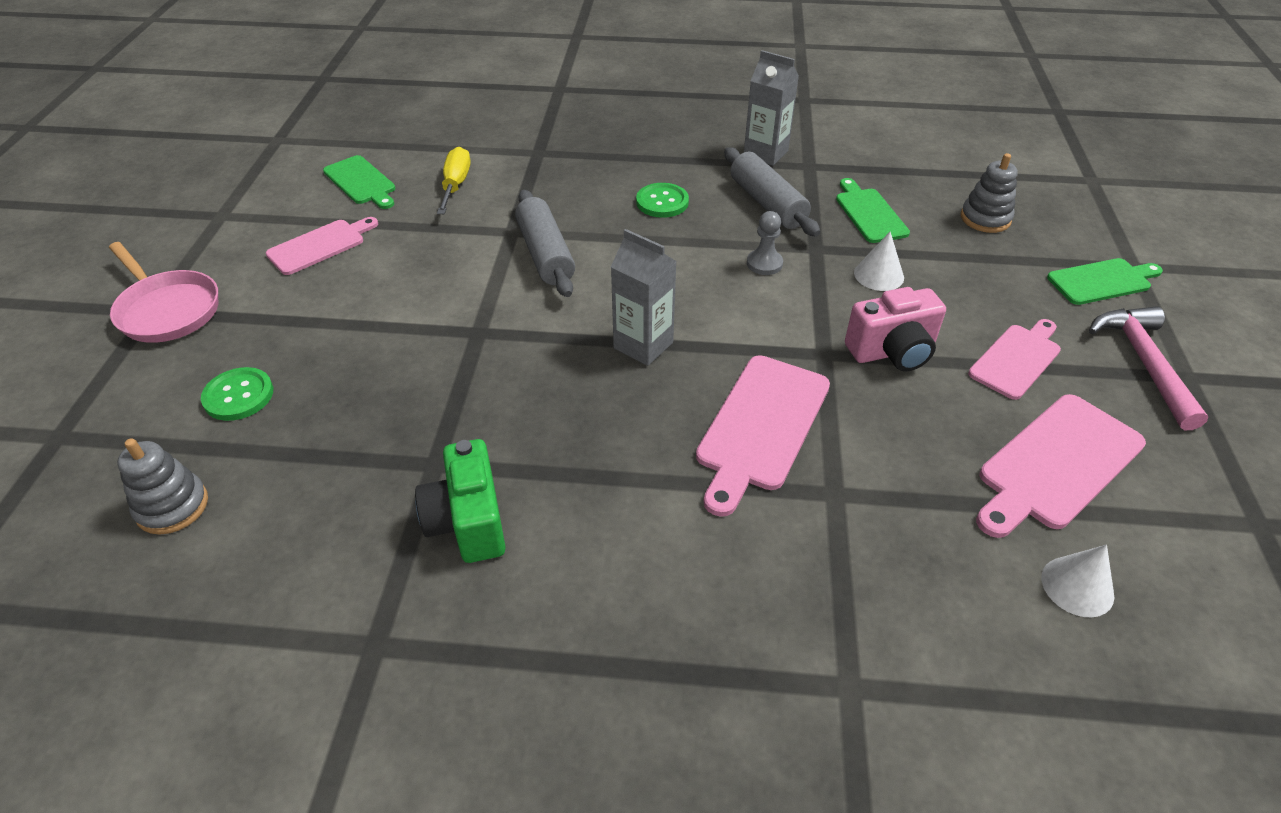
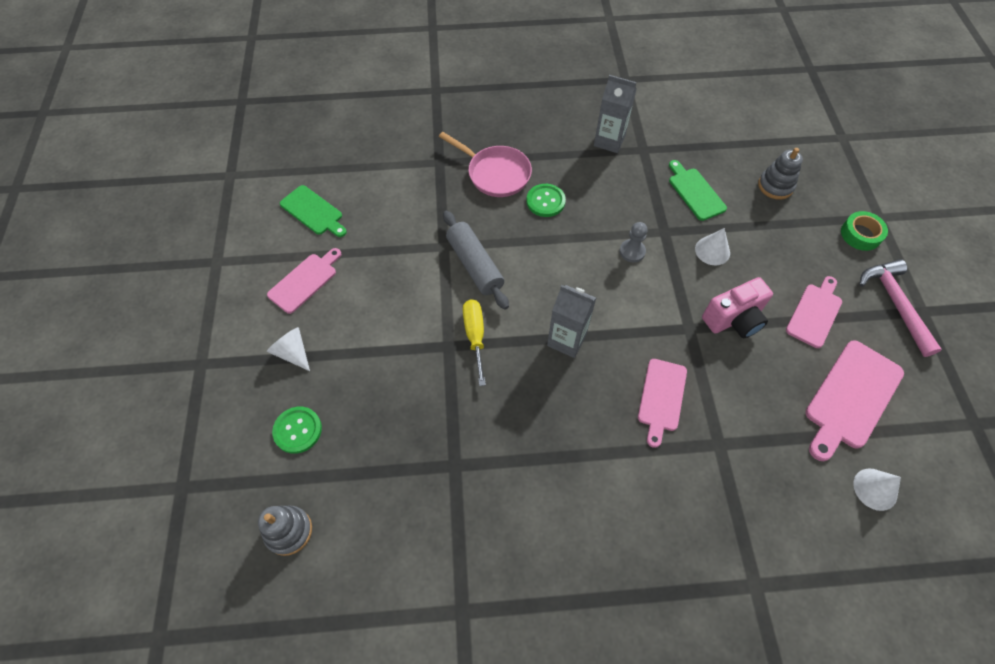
camera: 10 degrees left, 15 degrees up
(167, 310) = (213, 361): pink pan -> pink pan (495, 174)
(271, 314) = (293, 352): none -> white cone
(456, 185) = (387, 205): yellow screwdriver -> yellow screwdriver (475, 336)
(468, 522) = (491, 508): green camera -> none
(761, 427) = (661, 398): pink cutting board -> pink cutting board, size x0.66
(767, 203) = (621, 192): grey rolling pin -> none
(1102, 281) = (860, 234): green cutting board -> green tape

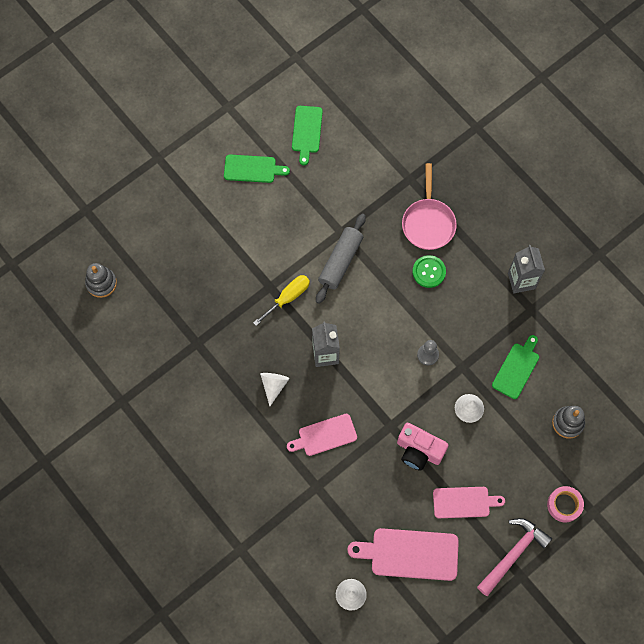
camera: 55 degrees right, 10 degrees up
(293, 352) = (201, 201): white cone -> white cone (274, 386)
(297, 430) = (157, 243): green button -> none
(305, 281) = (252, 169): pink cutting board -> green cutting board
(860, 234) = (564, 505): green tape -> pink tape

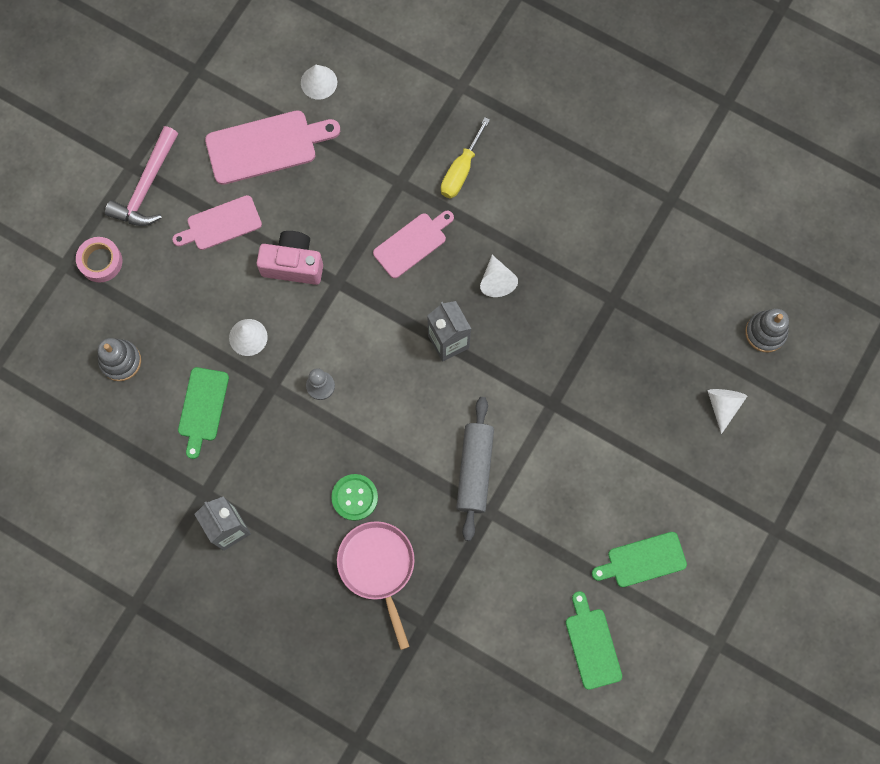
camera: 160 degrees right, 5 degrees up
(154, 245) = (723, 405): none -> white cone
(288, 297) = (523, 397): yellow screwdriver -> yellow screwdriver (461, 170)

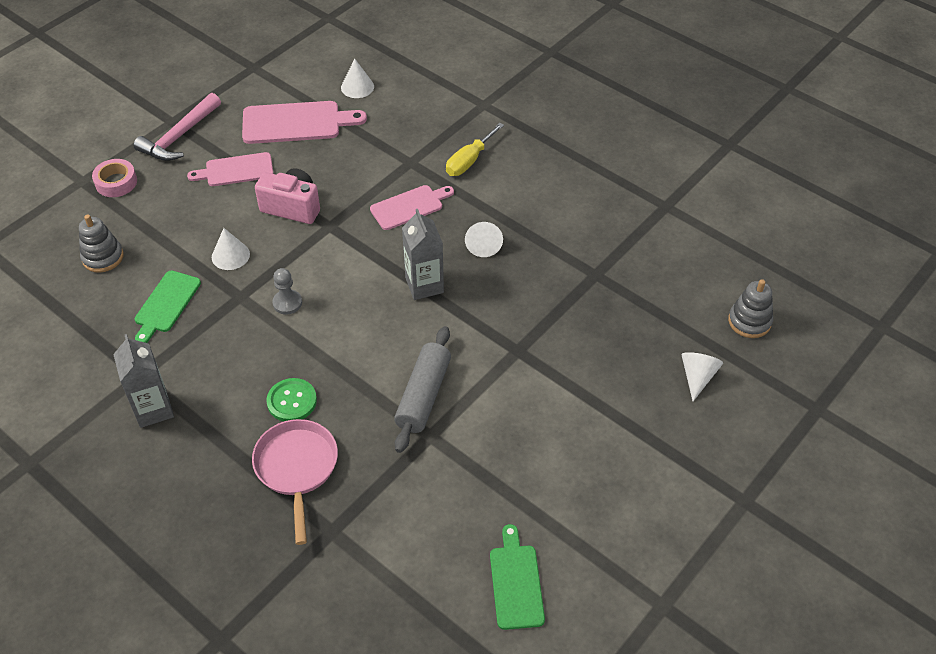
camera: 10 degrees right, 25 degrees down
(643, 560) = (589, 507): green cutting board -> none

